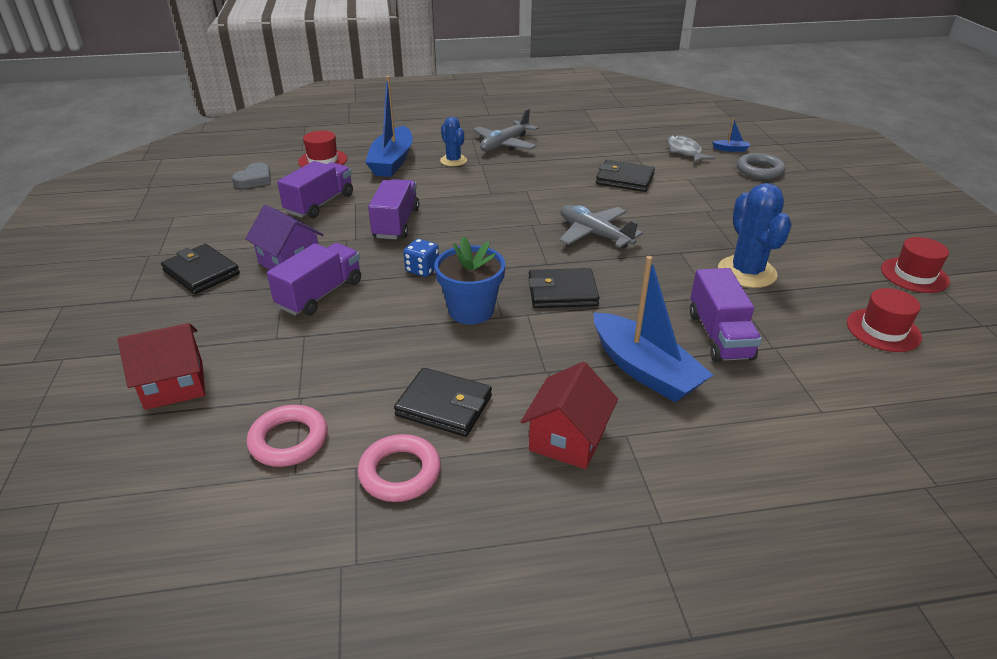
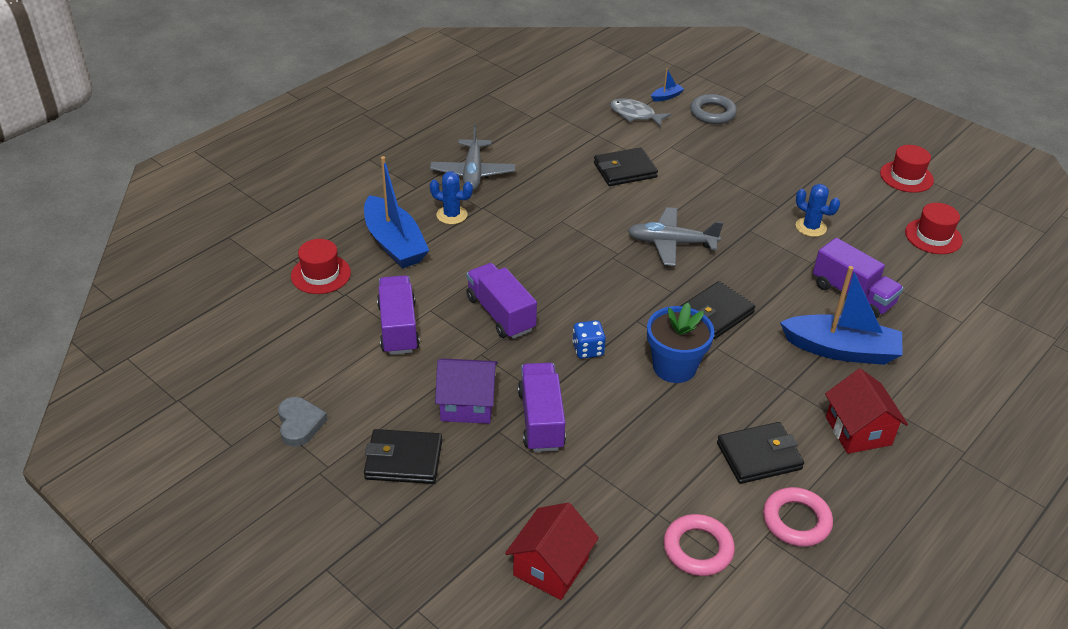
camera: 40 degrees left, 5 degrees up
(254, 179) = (284, 332): grey heart -> grey heart (300, 424)
(746, 272) = (811, 227): blue cactus -> blue cactus, size x0.60

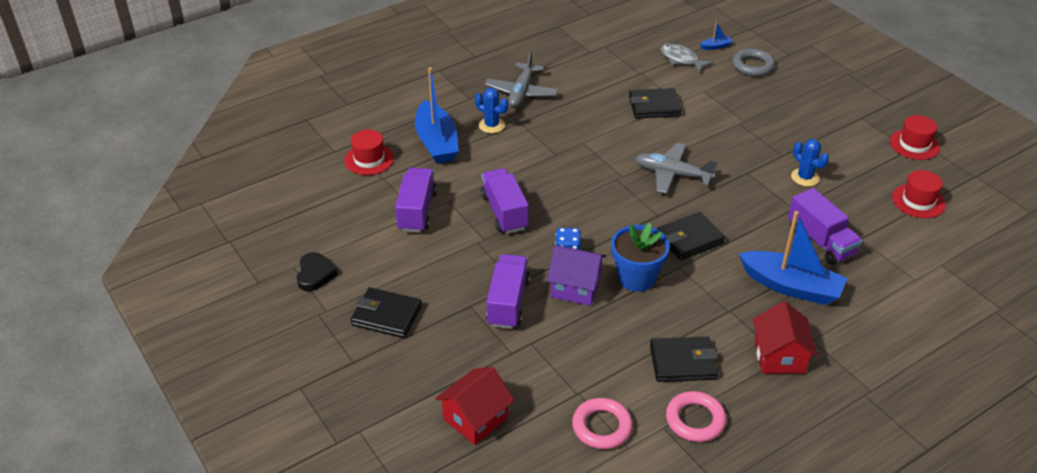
camera: 15 degrees right, 0 degrees up
(300, 424) = (315, 274): grey heart -> black heart
(467, 404) = (452, 280): purple house -> purple house (575, 287)

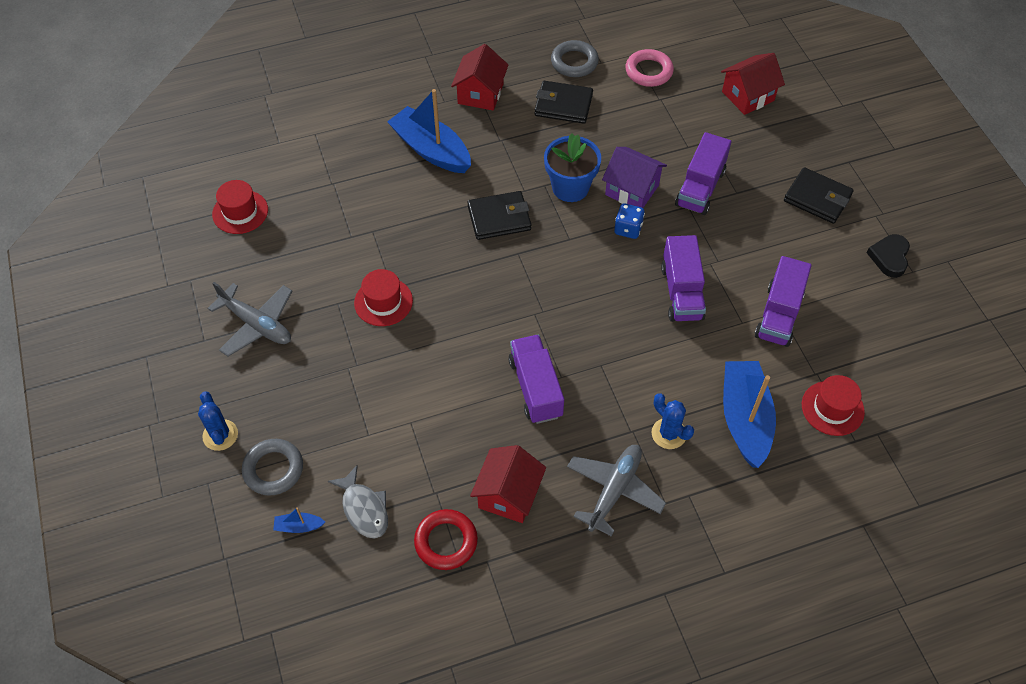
camera: 165 degrees left, 15 degrees up
(591, 79) = (508, 495): none -> red house
(620, 55) = (446, 541): none -> red ring
(654, 106) = (447, 419): black wallet -> none
(672, 174) = (477, 304): grey plane -> grey plane (257, 324)
(695, 420) = (574, 62): pink ring -> grey ring
(805, 177) = (334, 267): blue cactus -> blue cactus (220, 435)
(820, 241) = (372, 188): purple truck -> purple truck (535, 388)
(914, 144) = (179, 285): red hat -> red hat (383, 302)

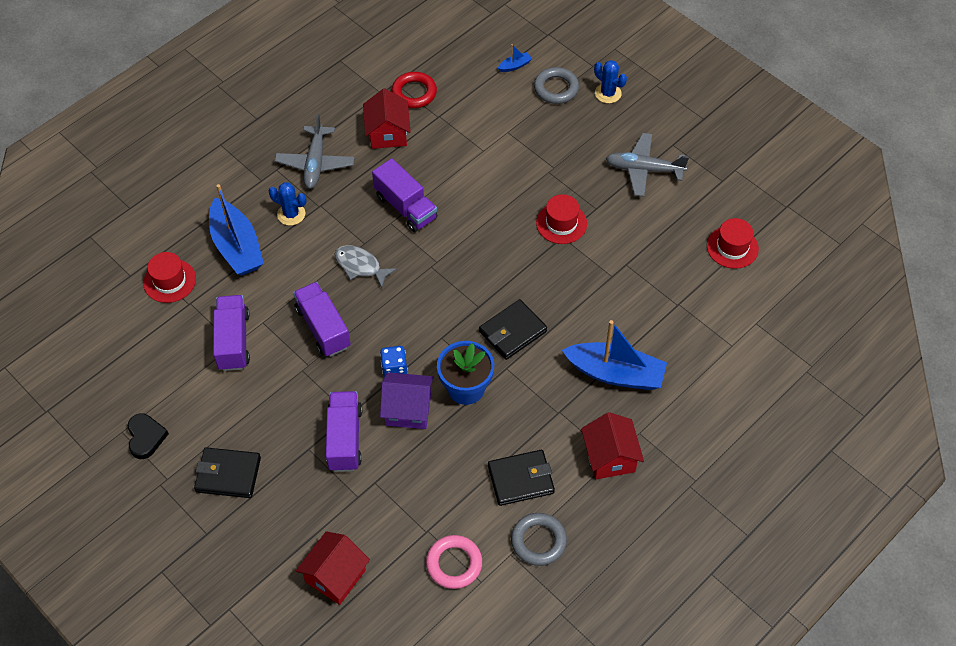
camera: 155 degrees right, 0 degrees up
(364, 509) = (479, 90): grey fish -> grey fish (360, 266)

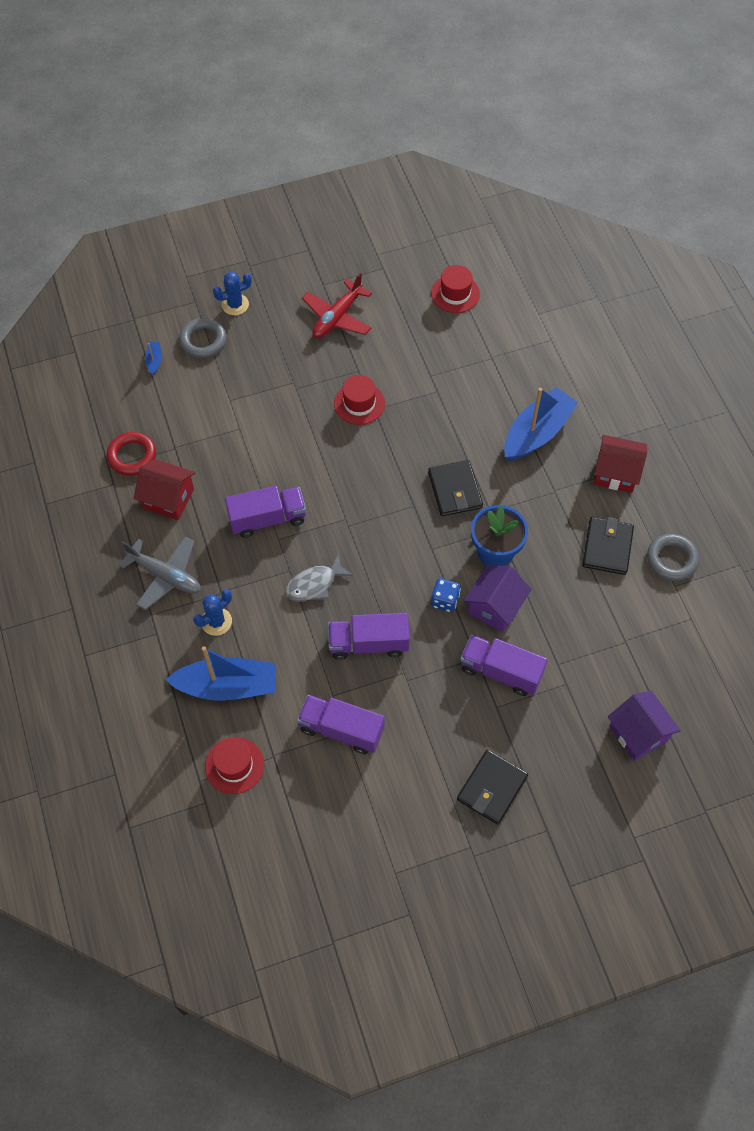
camera: 65 degrees left, 5 degrees up
(146, 437) = (413, 851): black heart -> none
(335, 576) = (638, 733): red house -> purple house
(454, 564) = (666, 632): pink ring -> none
(643, 169) = (337, 317): grey plane -> red plane

